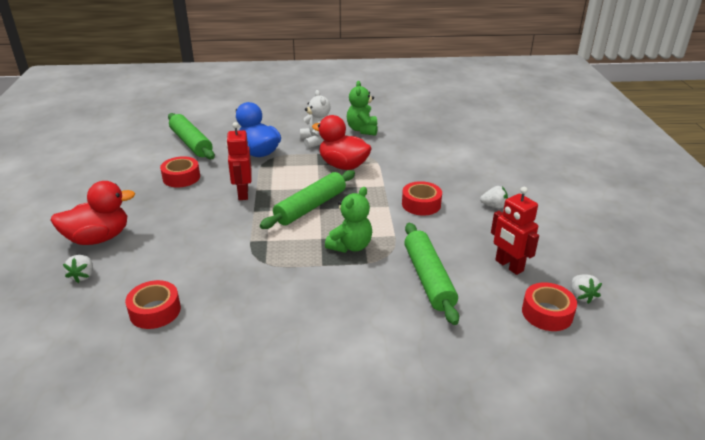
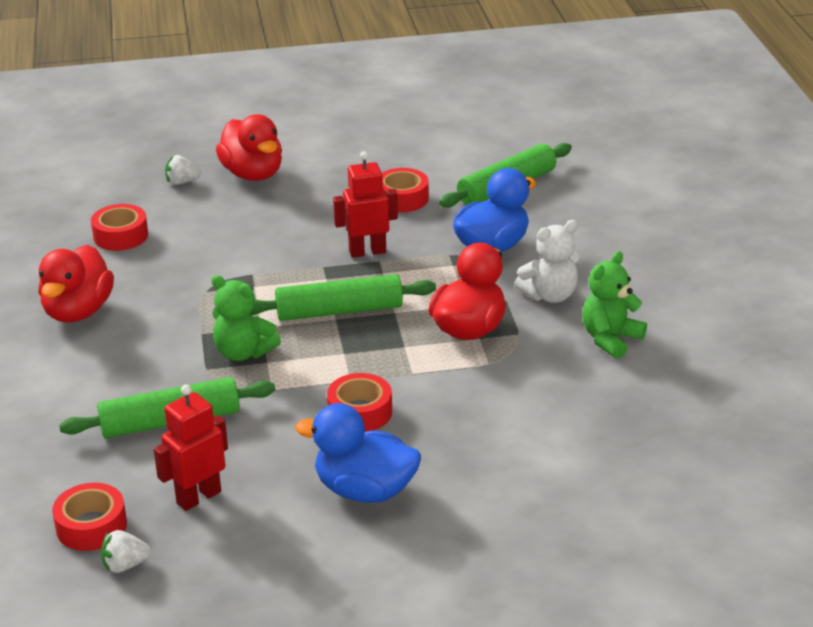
camera: 85 degrees right, 0 degrees up
(270, 333) = (78, 311): none -> red duck
(310, 207) = (339, 311): green rolling pin -> green rolling pin turned 45 degrees counterclockwise
(362, 130) = (610, 339): green teddy bear -> green teddy bear turned 45 degrees counterclockwise
(494, 206) = (364, 490): white strawberry -> blue duck

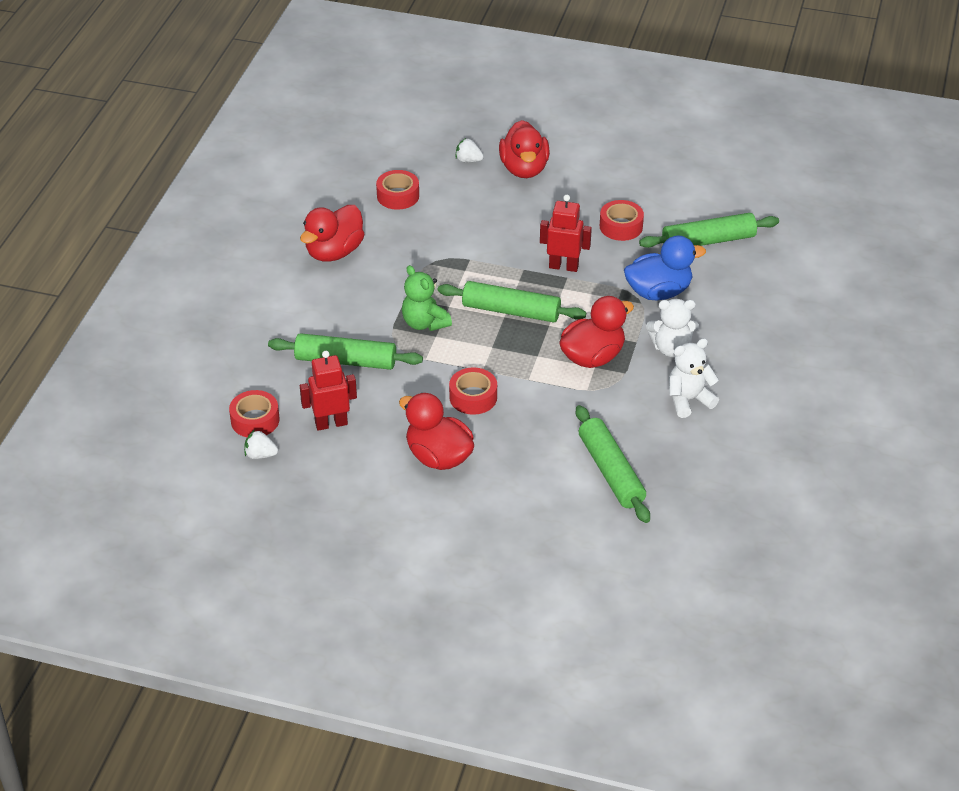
camera: 25 degrees right, 10 degrees up
(364, 490) = (438, 457): blue duck -> red duck
(584, 439) = (610, 472): none -> green rolling pin
(610, 339) = (688, 400): green teddy bear -> white teddy bear

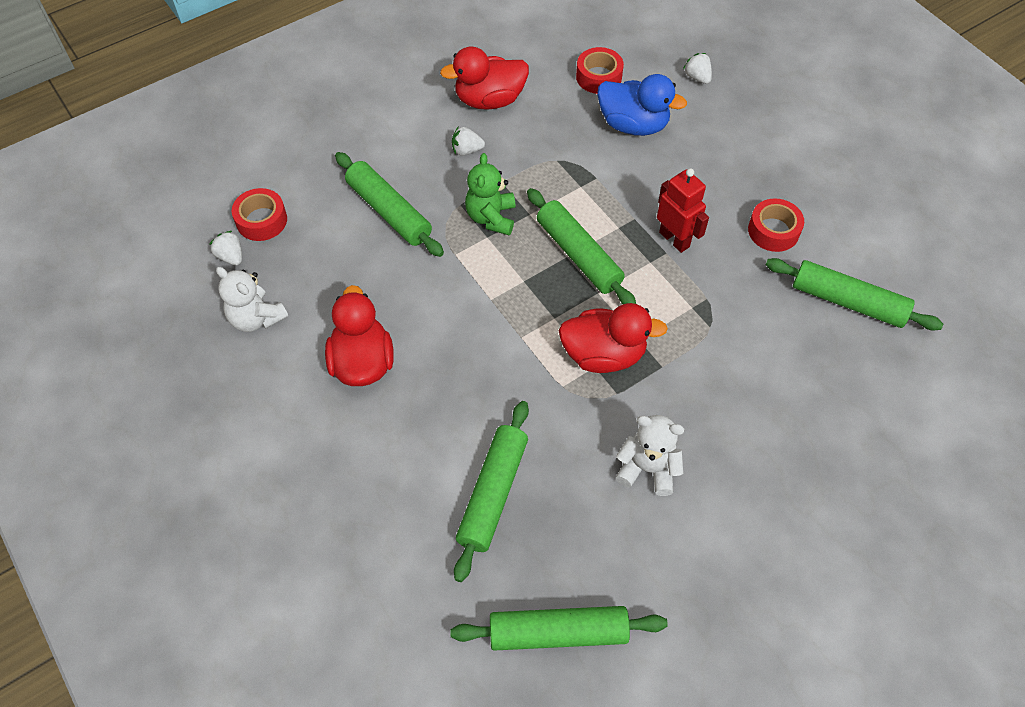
camera: 40 degrees right, 15 degrees up
(331, 423) = (314, 265): red robot -> none
(356, 292) = (467, 150): none -> white strawberry
(473, 397) = (454, 322): red tape -> none
(524, 169) = (740, 115): red duck -> none
(658, 292) = (739, 326): blue duck -> blue duck (633, 125)
(671, 348) = (689, 398): white teddy bear -> white teddy bear (256, 318)
(730, 513) = (558, 632): none -> green rolling pin

